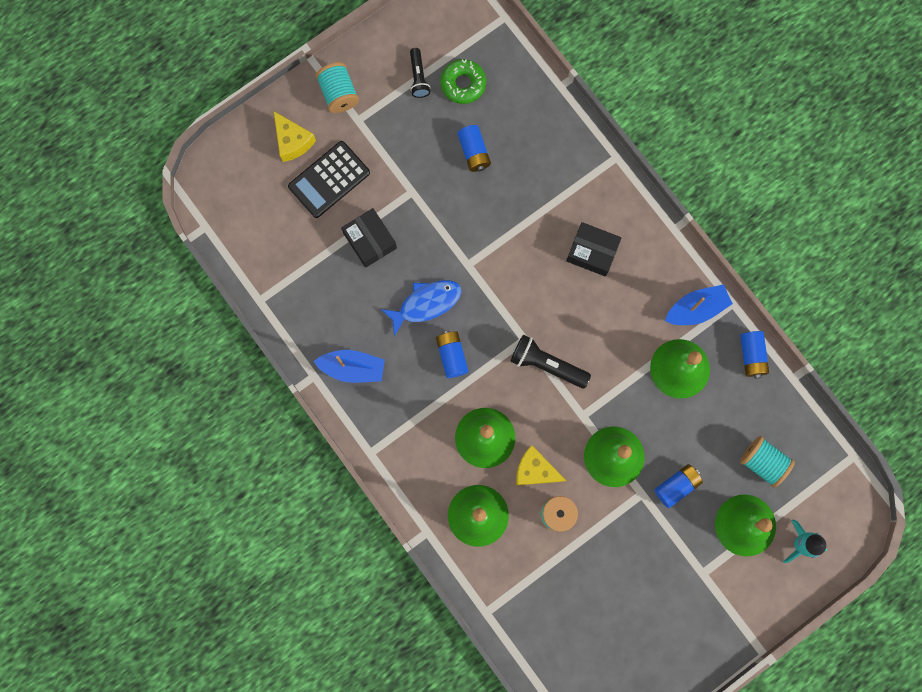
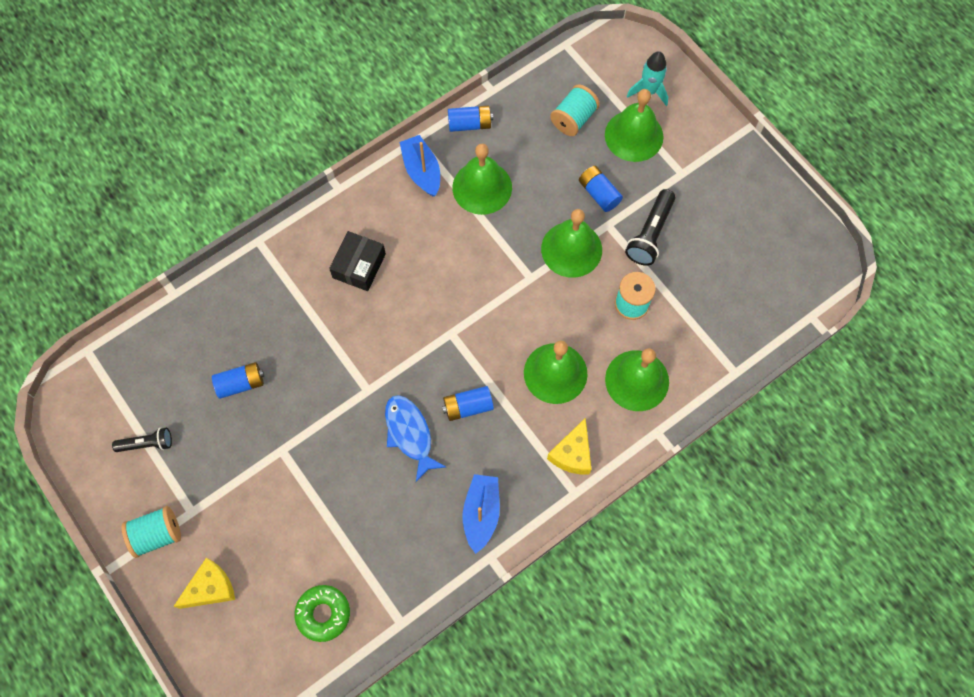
camera: 90 degrees left, 10 degrees down
(329, 179) = (261, 544): black calculator -> none
(370, 240) = (336, 496): black box -> none
(463, 84) = (160, 395): green donut -> green donut (323, 613)
(535, 470) = (588, 324): yellow cheese -> yellow cheese (572, 454)
(547, 365) = (478, 311): black flashlight -> black flashlight (650, 234)

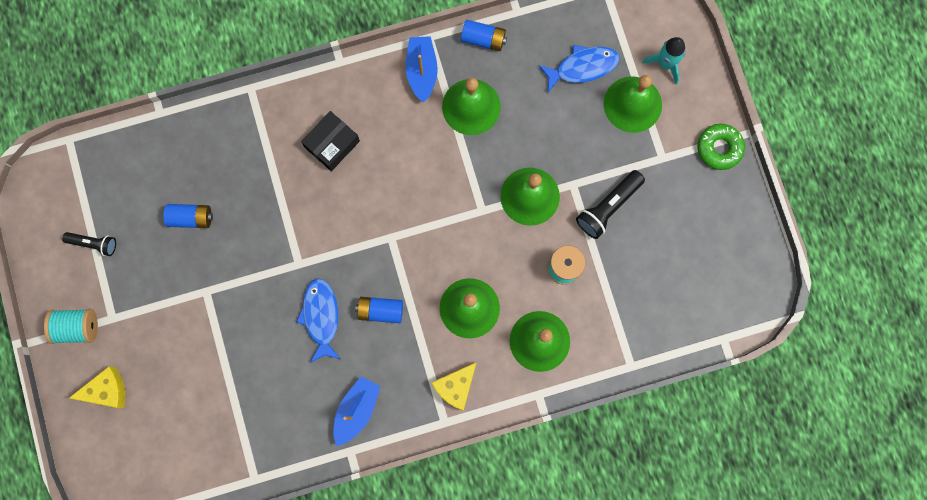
camera: 20 degrees right, 10 degrees up
(323, 613) = (192, 447): green donut -> green donut (719, 148)
(573, 119) = (582, 67): turquoise spool -> blue fish
(599, 193) = (576, 151): blue battery -> none

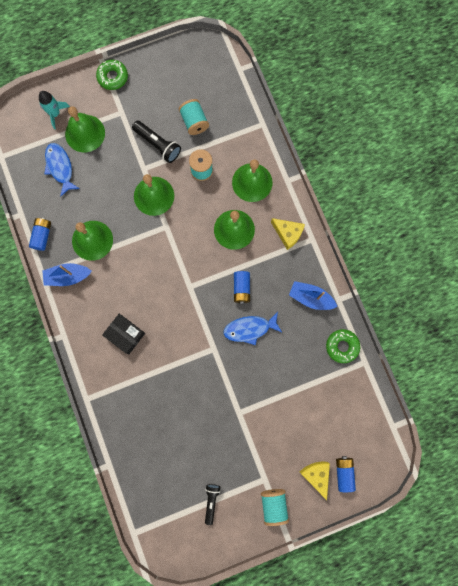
camera: 95 degrees left, 0 degrees up
(191, 218) = (186, 430): blue battery -> blue battery (344, 473)
(281, 448) = (342, 346): none -> green donut
(640, 263) = (194, 122): none -> turquoise spool

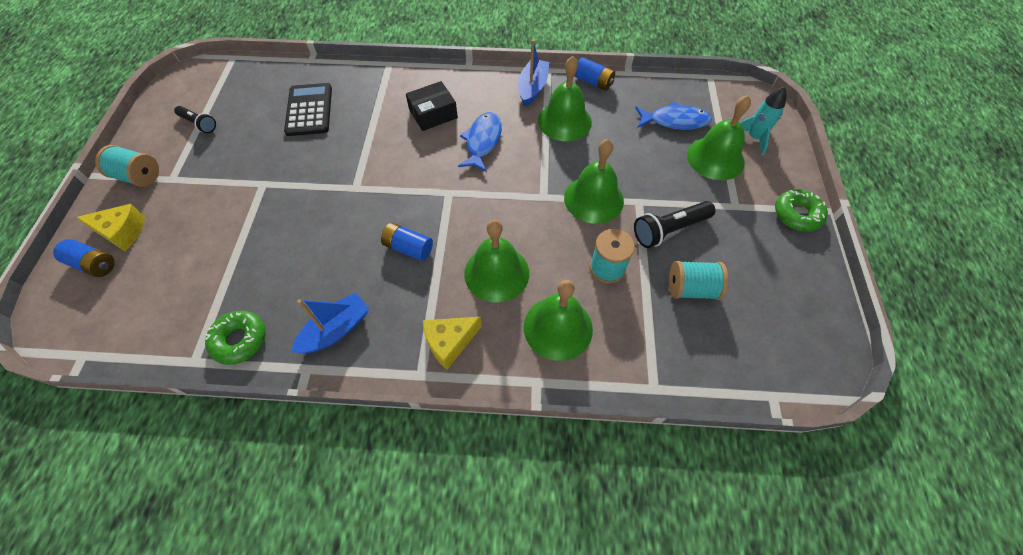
camera: 115 degrees right, 20 degrees down
(161, 428) = (309, 110): none -> black calculator
(249, 329) = (350, 235): blue fish -> blue fish (482, 141)

